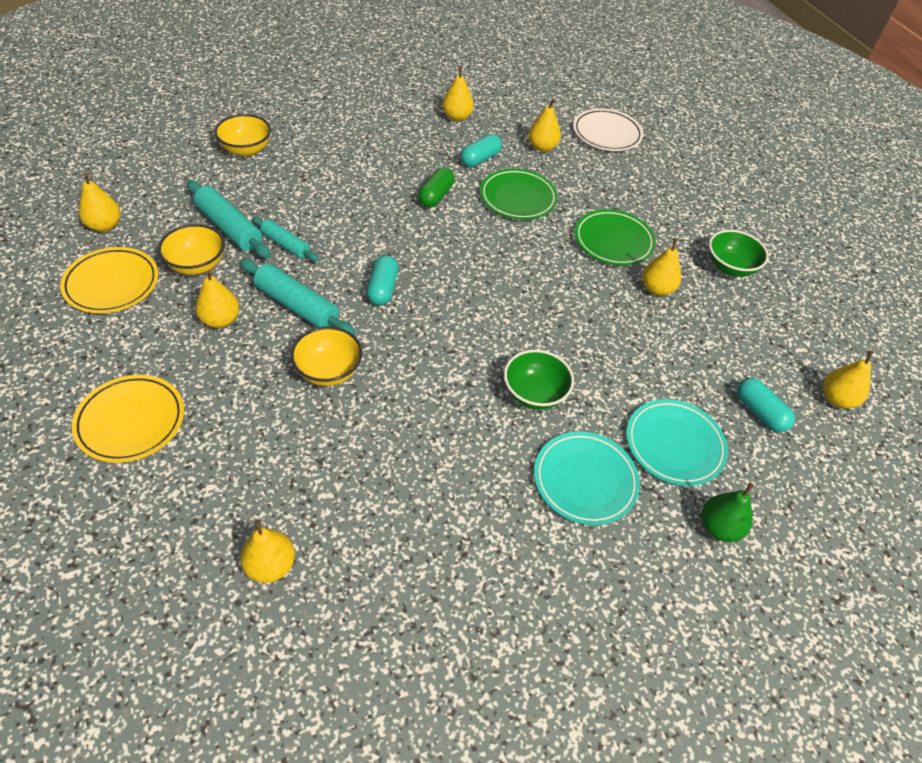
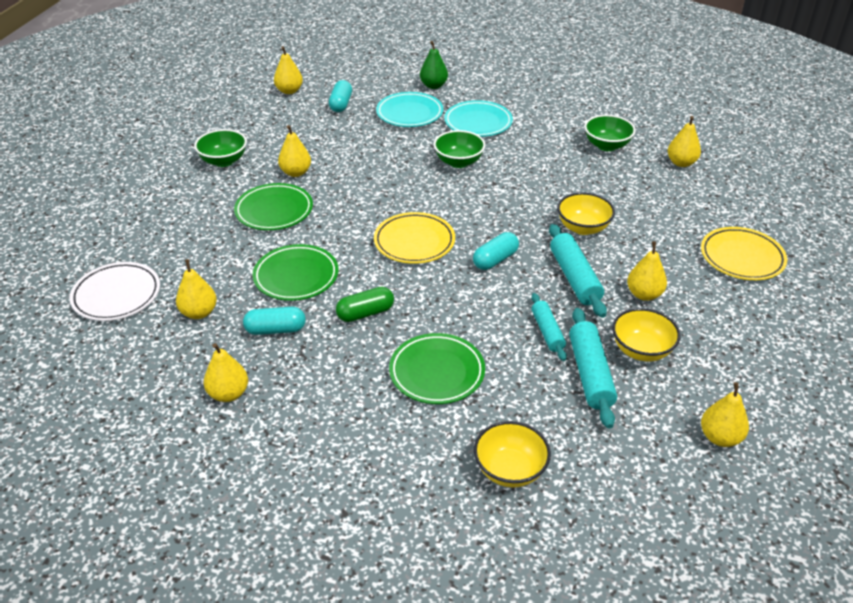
camera: 135 degrees left, 10 degrees down
(112, 284) = (729, 367): yellow plate -> yellow plate (414, 242)
(343, 181) = (437, 372): none -> green plate
(392, 539) = (607, 145): none -> green bowl

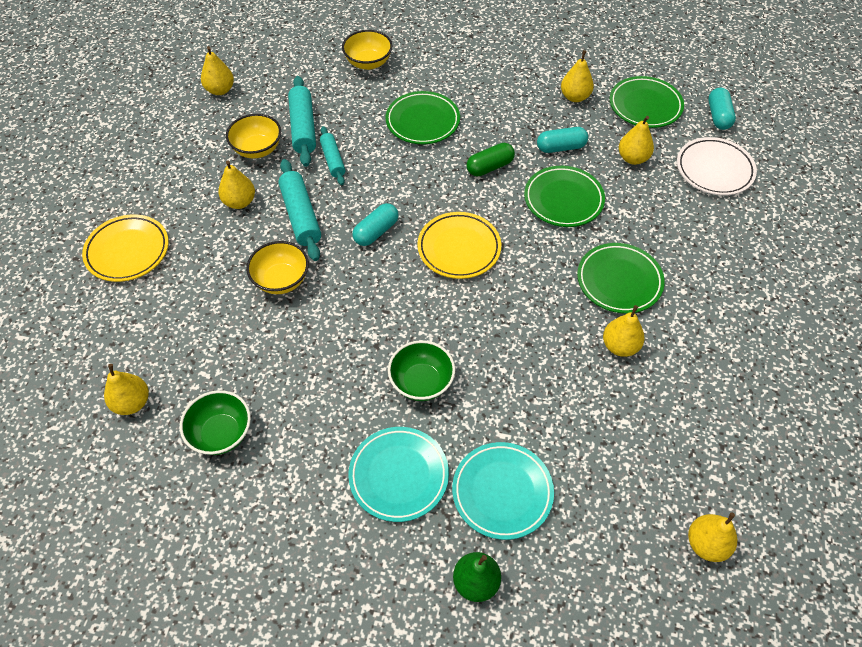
camera: 175 degrees right, 15 degrees up
(144, 375) = (645, 106): none -> green plate
(224, 161) = (718, 361): green bowl -> none
(341, 104) = (612, 510): turquoise capsule -> turquoise capsule (718, 116)

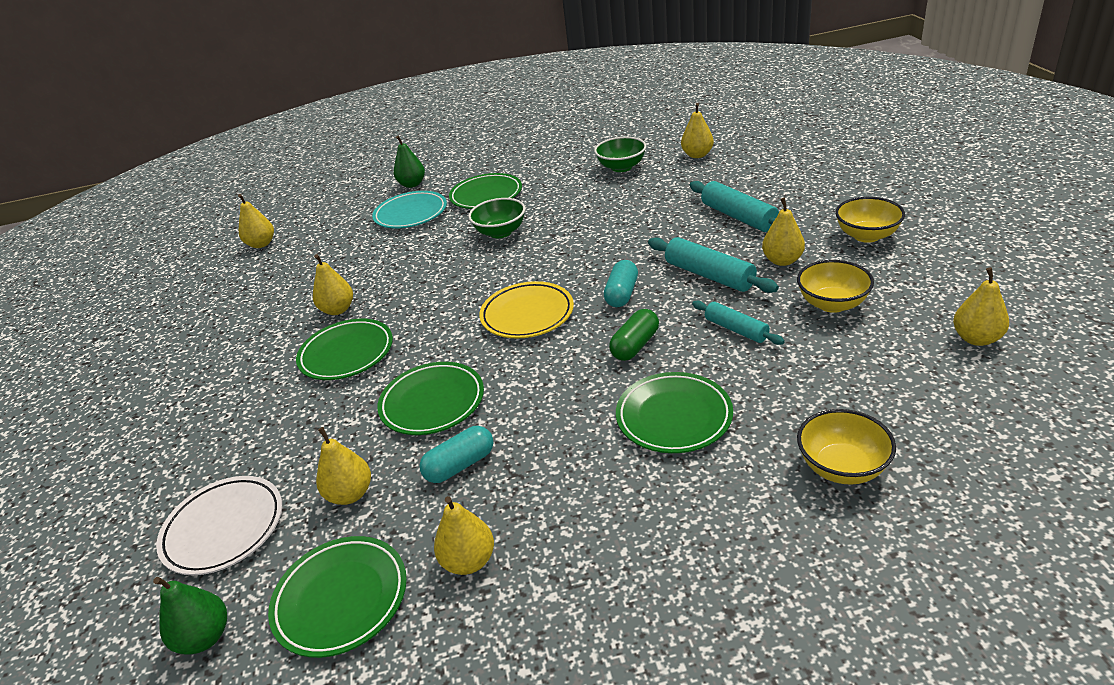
camera: 160 degrees right, 20 degrees down
(127, 251) = (825, 199): yellow plate -> none
(281, 280) = (672, 234): yellow bowl -> yellow bowl (866, 235)
(303, 128) = (813, 344): turquoise rolling pin -> turquoise rolling pin (738, 217)
(399, 475) = (486, 195): turquoise plate -> green plate
(490, 167) = (543, 400): green capsule -> green capsule (635, 345)
(718, 116) = (205, 637): turquoise capsule -> green pear

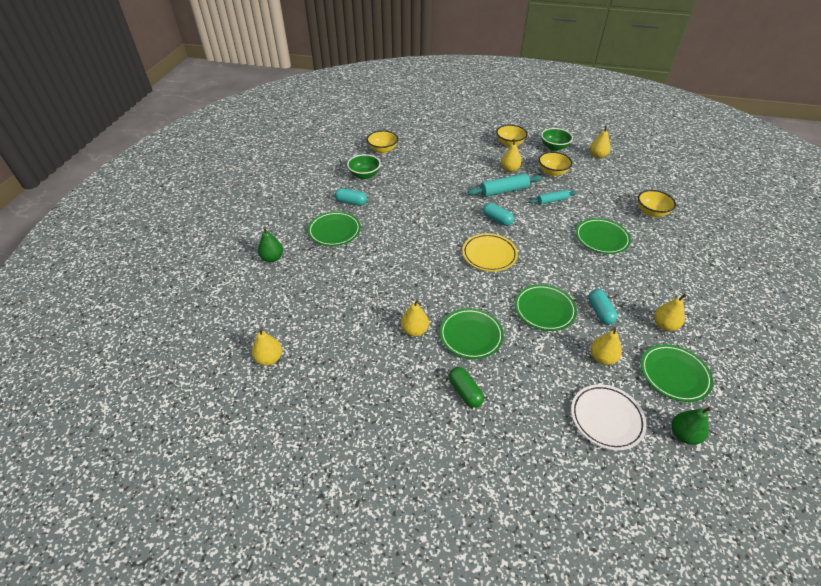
camera: 70 degrees left, 10 degrees up
(411, 214) = (319, 269): turquoise plate -> none
(500, 232) = (390, 239): green bowl -> green bowl (554, 147)
(553, 182) = (351, 202): none -> turquoise capsule
(635, 345) = (543, 231): green capsule -> green capsule (465, 392)
(697, 155) = (382, 150): yellow pear -> yellow bowl
(738, 217) = (460, 164): turquoise rolling pin -> none

